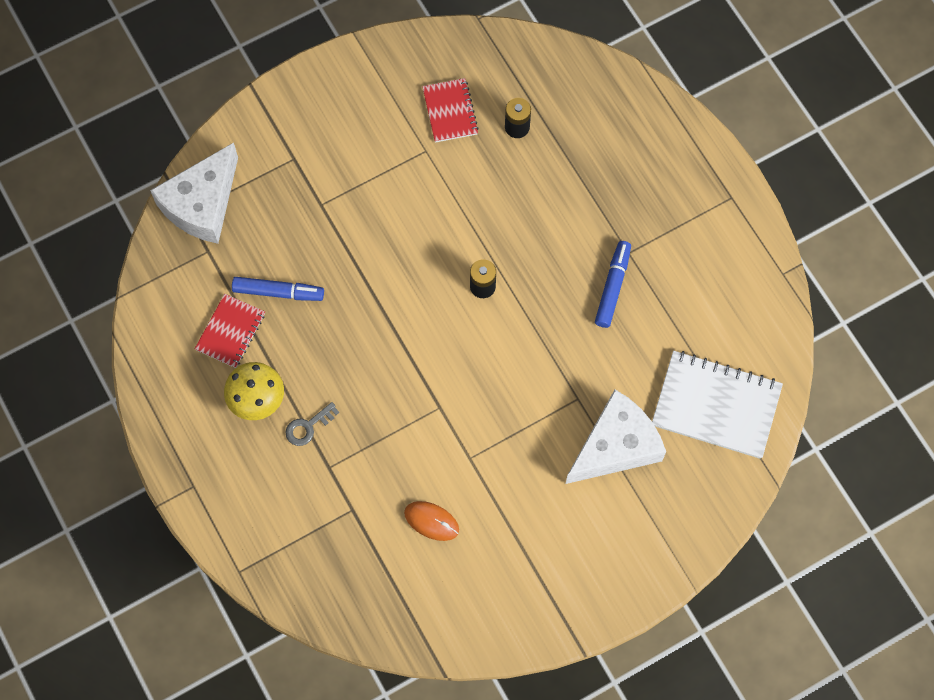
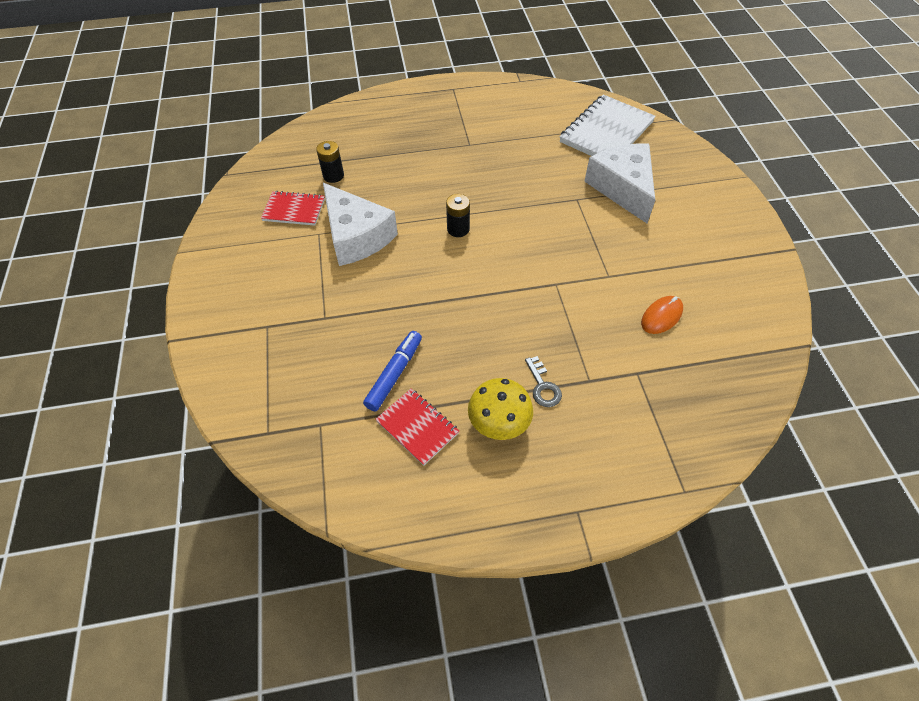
camera: 70 degrees left, 15 degrees down
(202, 204) = (266, 415): white cheese -> white cheese (356, 236)
(612, 287) = (493, 159): blue marker -> none

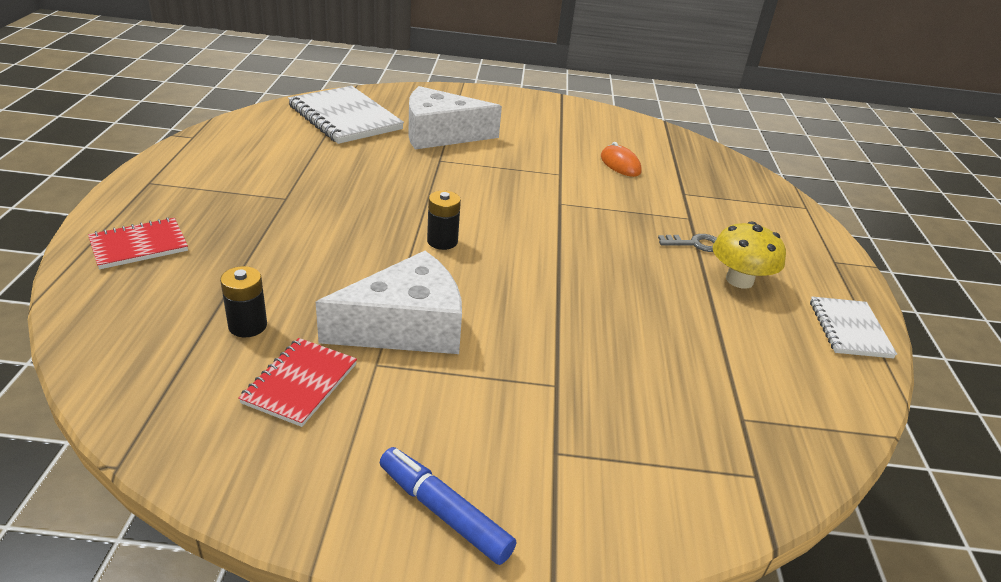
camera: 80 degrees left, 20 degrees down
(394, 374) = (668, 339): blue marker -> blue marker (444, 513)
(417, 427) = (745, 336): red notebook -> red notebook (139, 245)
(459, 512) = (849, 329): none -> white notebook

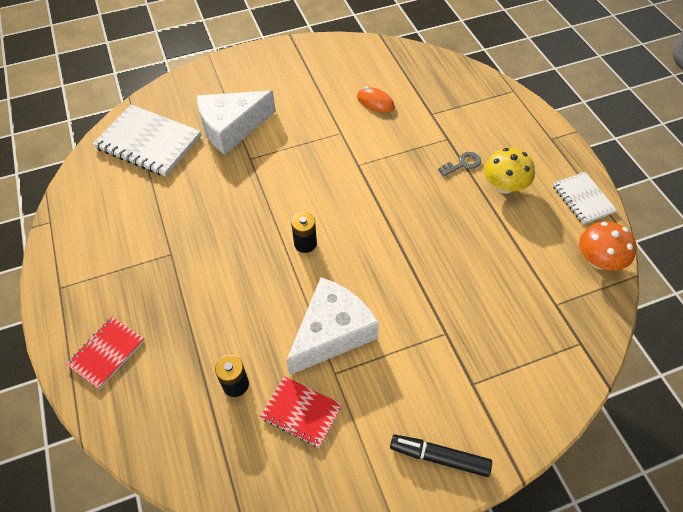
camera: 20 degrees left, 20 degrees up
(300, 383) = (301, 412): red notebook -> red notebook turned 60 degrees counterclockwise
(444, 513) = (440, 457): blue marker -> black marker
(839, 398) = (598, 260): none -> orange mushroom

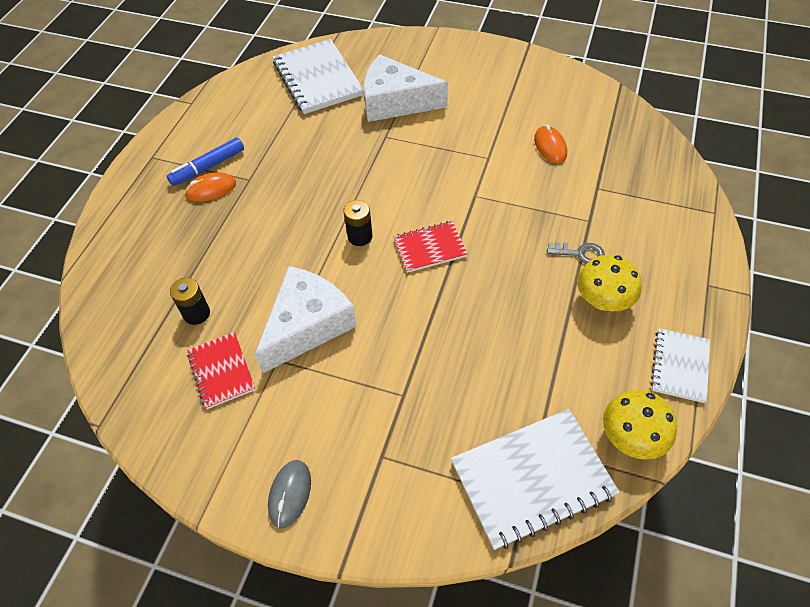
camera: 40 degrees right, 0 degrees up
(106, 353) = (136, 226): red notebook -> red notebook (430, 248)
(123, 265) = (208, 167): none -> blue marker
(145, 281) = (211, 189): none -> orange mouse
(332, 333) = (307, 325): white cheese -> white cheese turned 45 degrees counterclockwise
(440, 457) = (290, 494): black marker -> grey mouse
(572, 327) = (532, 479): none -> white notebook
(598, 260) = (631, 437): orange mushroom -> yellow mushroom

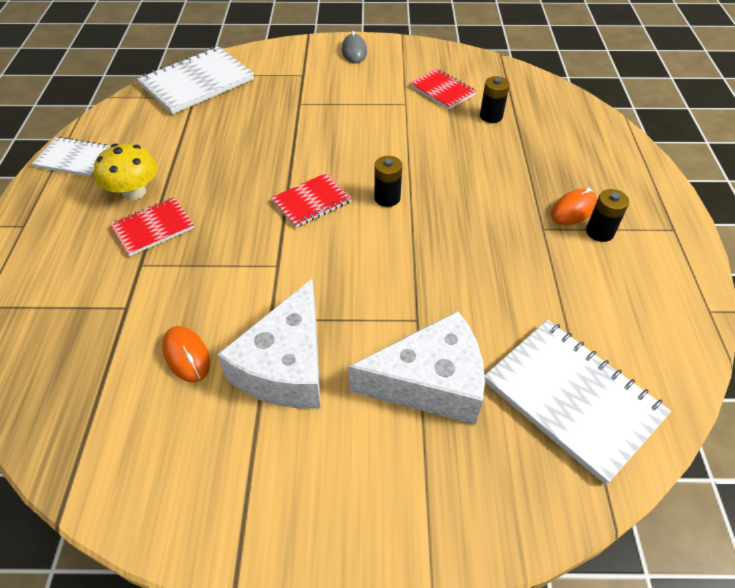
camera: 160 degrees right, 5 degrees down
(208, 167) = (600, 232): blue marker -> black battery
(307, 325) = (395, 126): white cheese -> white cheese (286, 365)
(580, 253) = (153, 228): grey key -> red notebook
(631, 437) = (124, 113): yellow mushroom -> none
(679, 366) = (73, 158): white notebook -> white notebook turned 75 degrees counterclockwise

